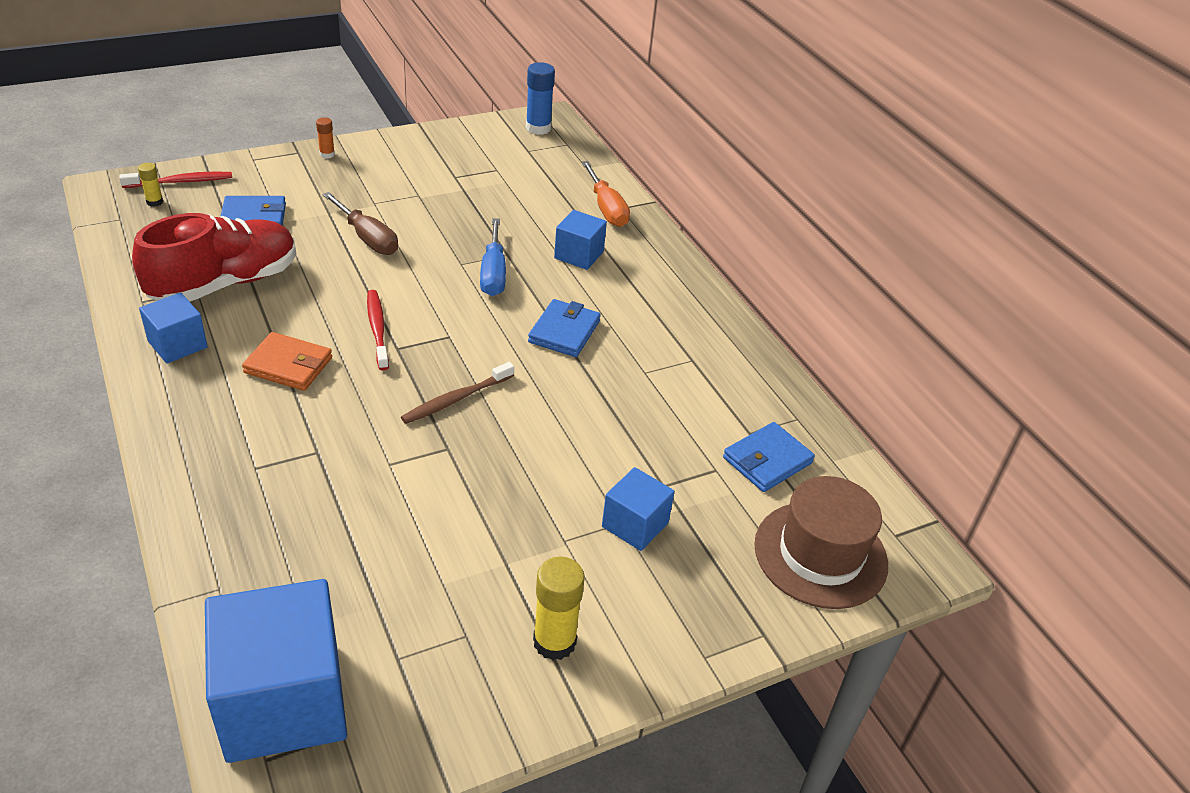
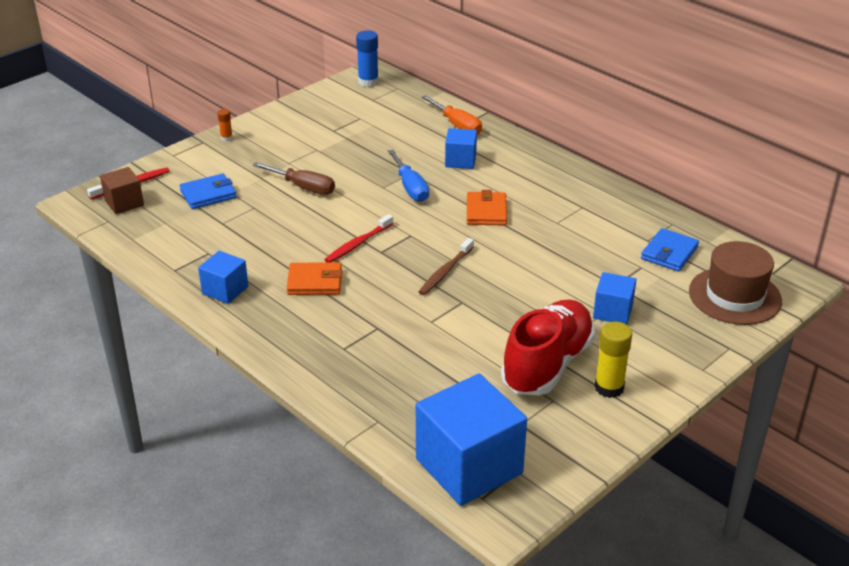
camera: 15 degrees left, 5 degrees down
(154, 202) = (124, 203): yellow glue stick -> brown cube
(225, 283) = (225, 243): red shoe -> red shoe (547, 364)
(377, 329) = (358, 244): red toothbrush -> red toothbrush turned 105 degrees counterclockwise
(564, 332) = (486, 212): blue wallet -> orange wallet

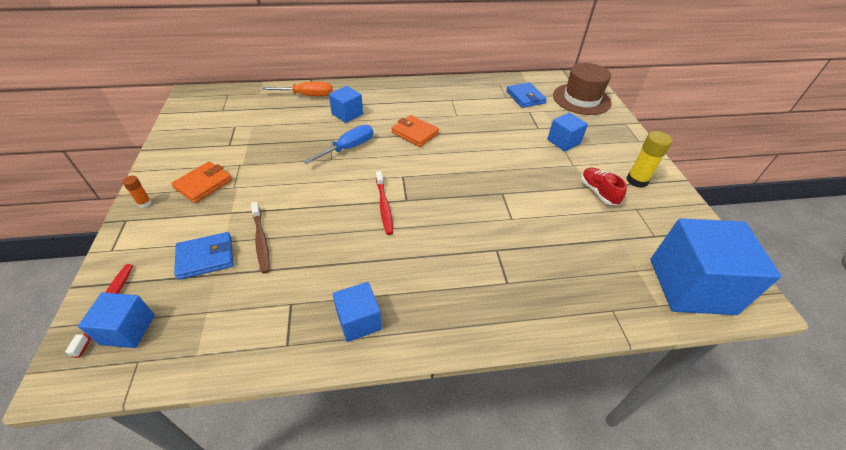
camera: 55 degrees left, 10 degrees up
(124, 203) = (128, 329): brown cube -> blue cube
(208, 194) = (206, 257): blue wallet -> blue wallet turned 60 degrees clockwise
(303, 187) = (277, 196): brown screwdriver -> none
(315, 282) = (407, 255): orange wallet -> orange wallet (203, 184)
(368, 82) = (199, 101): blue glue stick -> none
(410, 187) = (348, 148): blue screwdriver -> blue screwdriver turned 60 degrees counterclockwise
(445, 271) = (461, 182): brown toothbrush -> brown toothbrush (261, 240)
(547, 364) = (598, 192): red shoe -> red shoe, size x0.49

